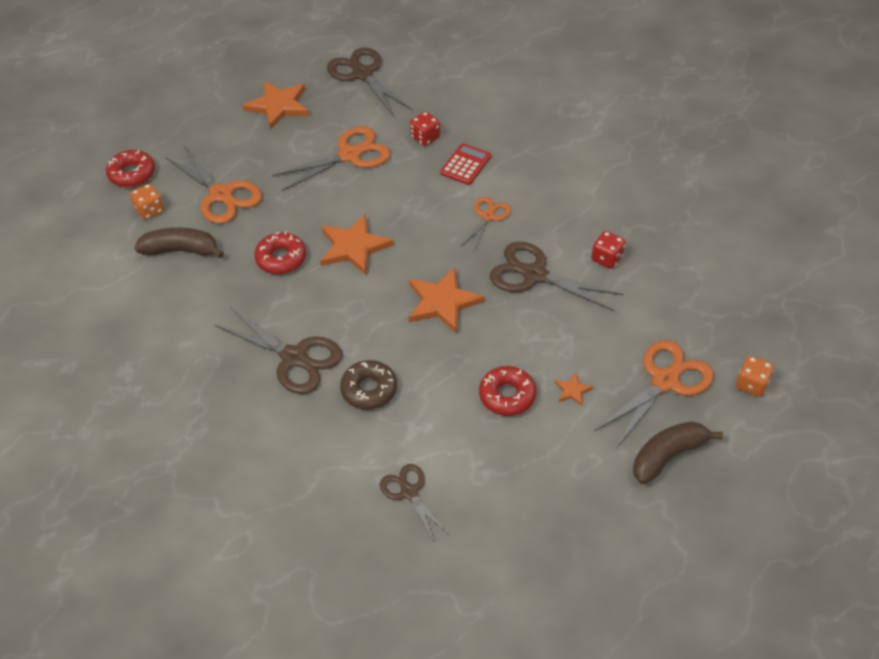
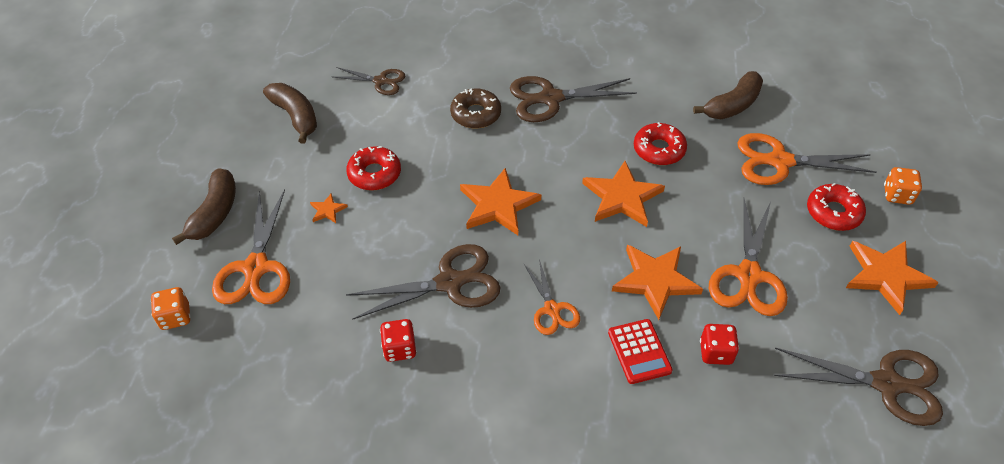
camera: 135 degrees right, 0 degrees up
(132, 174) = (866, 127): red donut -> red donut (833, 212)
(150, 210) = (802, 113): orange dice -> orange dice (897, 195)
(405, 189) = (655, 280): none -> orange star
(523, 511) = (295, 117): none -> brown banana

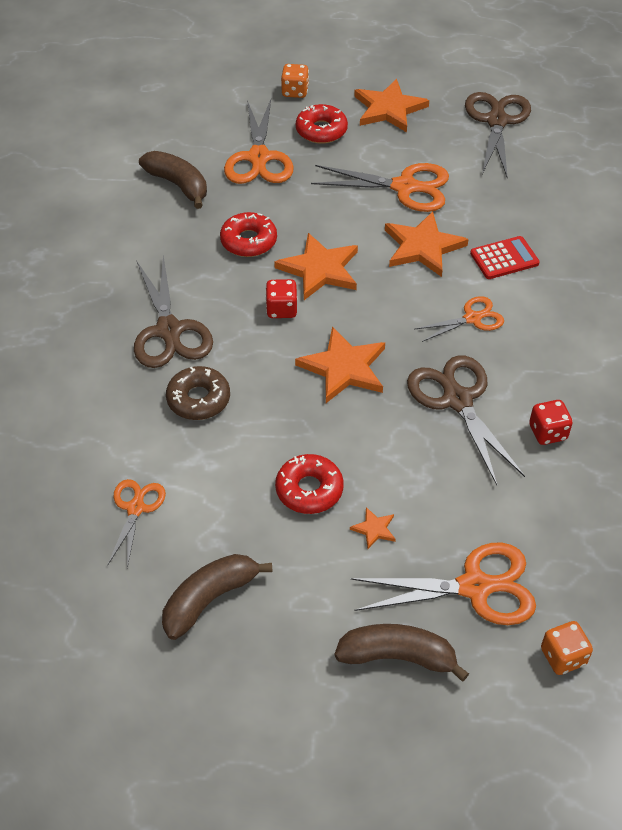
camera: 95 degrees left, 0 degrees up
(380, 81) = (135, 508): brown scissors -> orange scissors
(715, 352) = (492, 211): red dice -> red dice (281, 309)

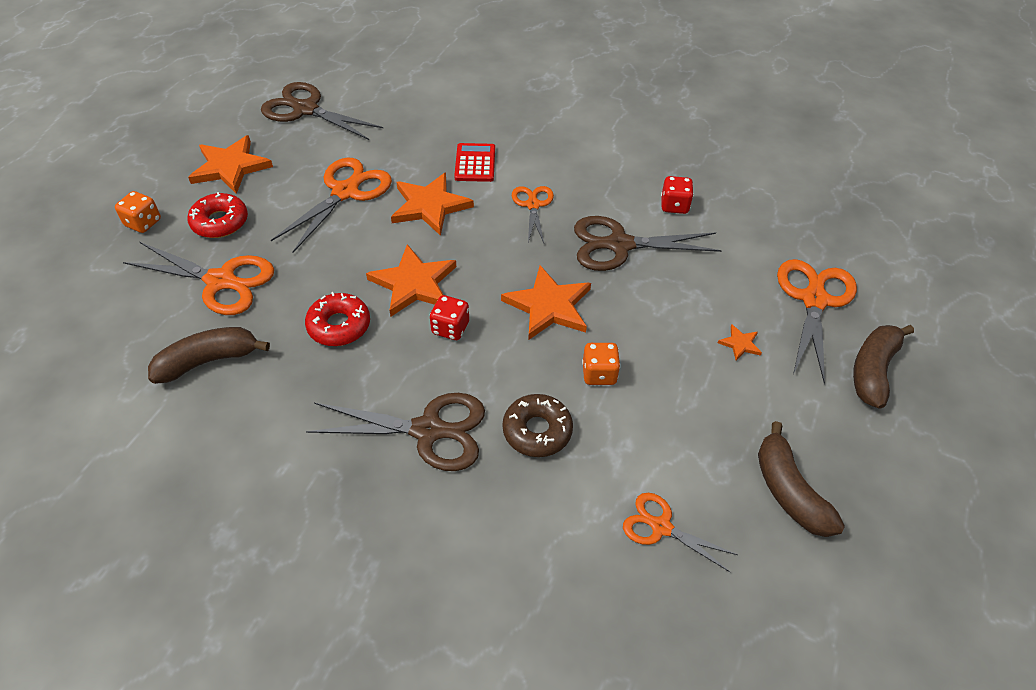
camera: 70 degrees left, 0 degrees up
(309, 490) = (683, 375): red donut -> none
(563, 657) = (886, 273): orange dice -> orange dice (599, 374)

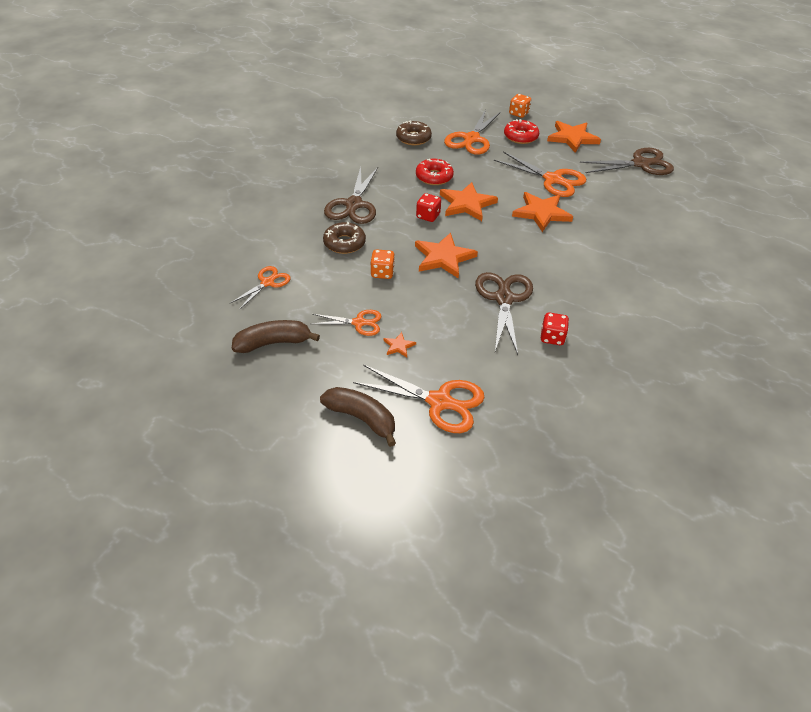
camera: 95 degrees right, 5 degrees down
(208, 361) = (413, 138): brown banana -> brown donut
(306, 109) = (640, 164): brown scissors -> brown scissors turned 45 degrees clockwise
(475, 163) = (592, 236): red calculator -> none
(533, 205) = (546, 260): orange scissors -> orange scissors (359, 323)

